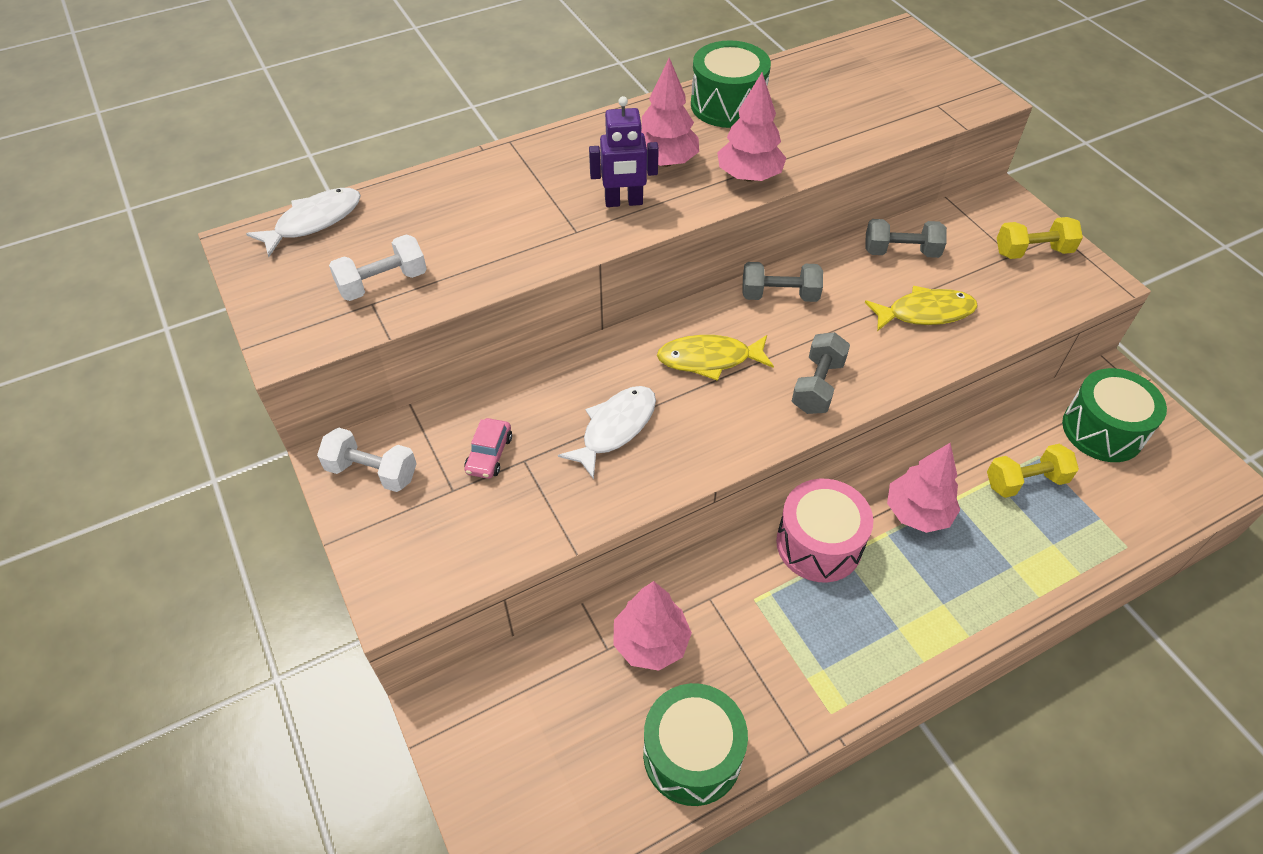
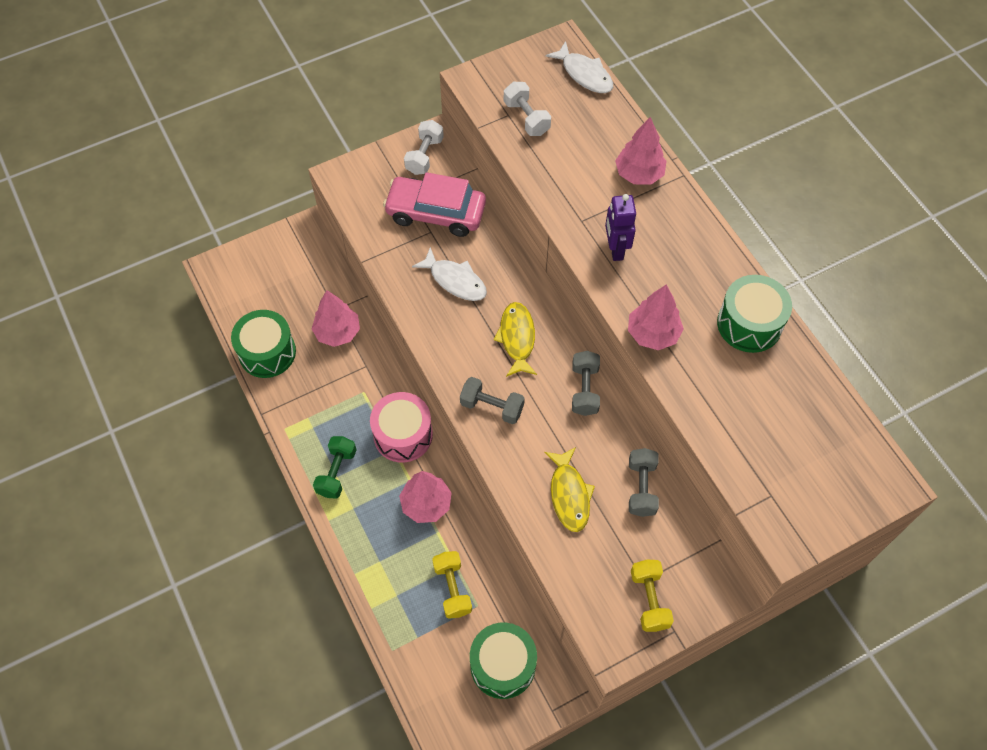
camera: 90 degrees right, 10 degrees up
(489, 454) = (436, 213): pink car -> pink car, size x2.27
(665, 161) = (666, 276): pink tree -> pink tree (639, 174)
(892, 629) = (336, 472): none -> green dumbbell

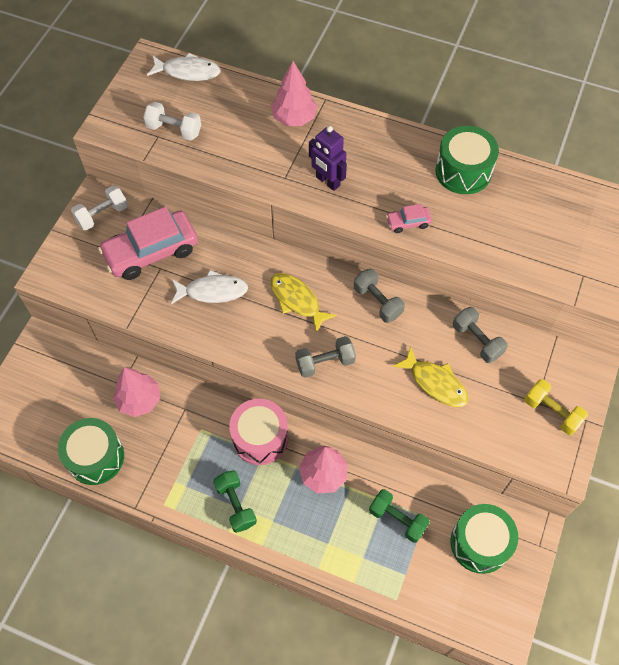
camera: 40 degrees left, 0 degrees up
(424, 156) = (102, 215): white dumbbell -> white dumbbell turned 75 degrees clockwise
(452, 588) = (397, 519): yellow dumbbell -> green dumbbell
(652, 334) = (408, 222): pink tree -> pink car

